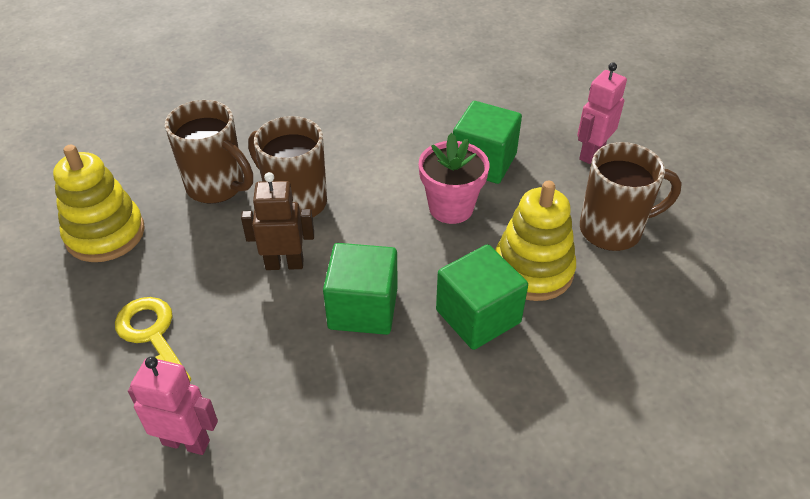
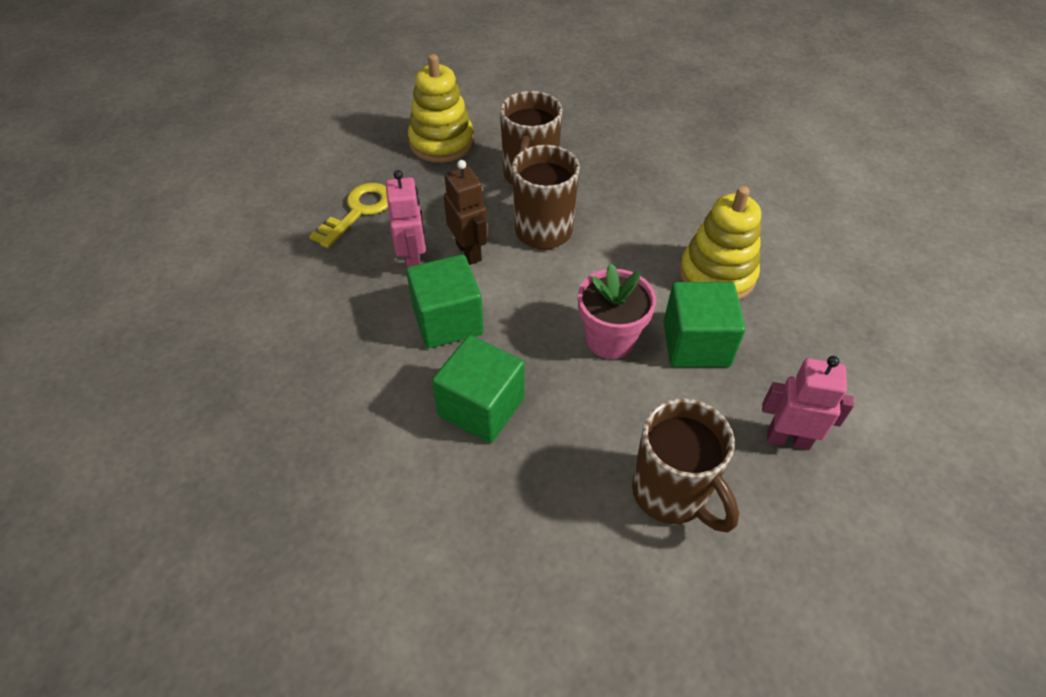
camera: 65 degrees right, 5 degrees up
(186, 442) = (276, 270): pink robot -> pink robot (413, 262)
(532, 270) = (565, 434): yellow stacking toy -> yellow stacking toy (717, 275)

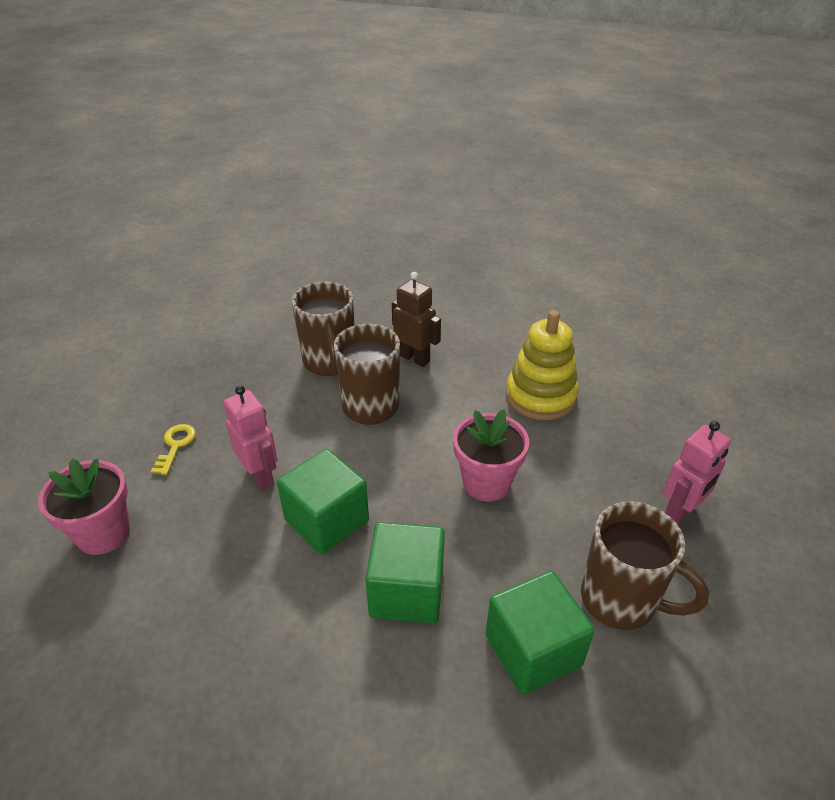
camera: 25 degrees left, 10 degrees down
(269, 266) = (103, 533): none -> pink flower pot
(358, 211) = (175, 446): yellow key -> yellow key, size x0.64
(441, 142) = (227, 356): yellow stacking toy -> none
(469, 252) = (311, 448): brown robot -> brown robot (414, 358)
(696, 344) = (559, 460): green cube -> green cube (533, 650)
(788, 439) = (680, 513): pink robot -> pink robot turned 150 degrees clockwise

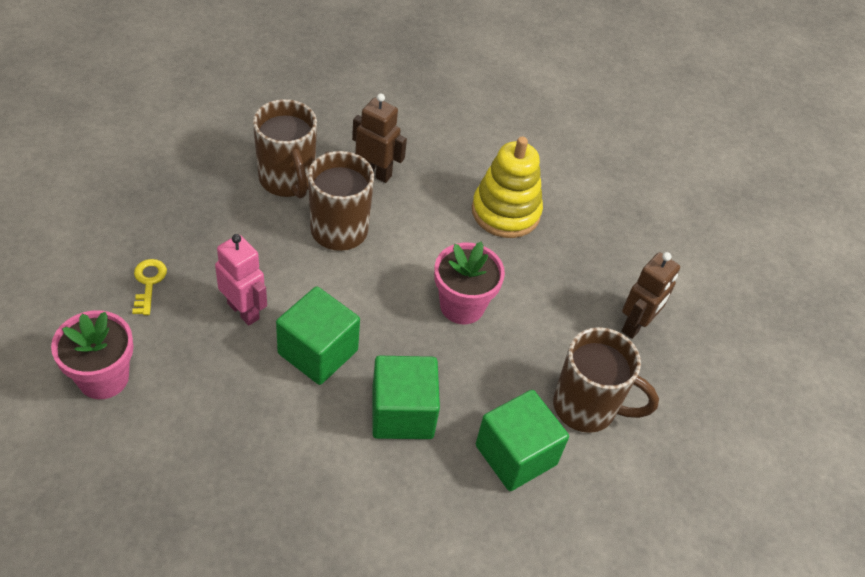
camera: 15 degrees left, 10 degrees up
(680, 513) = (636, 325): pink robot -> brown robot

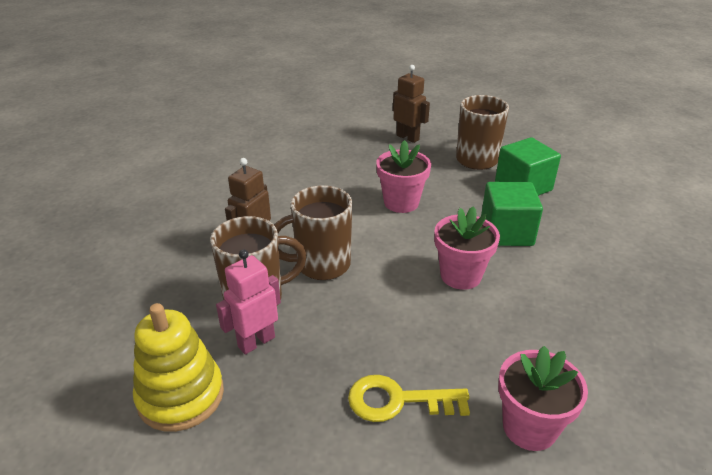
camera: 80 degrees left, 15 degrees down
(148, 283) = (398, 400): yellow key -> yellow key, size x1.57
(243, 311) = (424, 323): pink robot -> pink robot (256, 342)
(318, 352) = (460, 275): green cube -> pink flower pot
(505, 212) = (306, 179): yellow stacking toy -> yellow stacking toy (181, 396)

